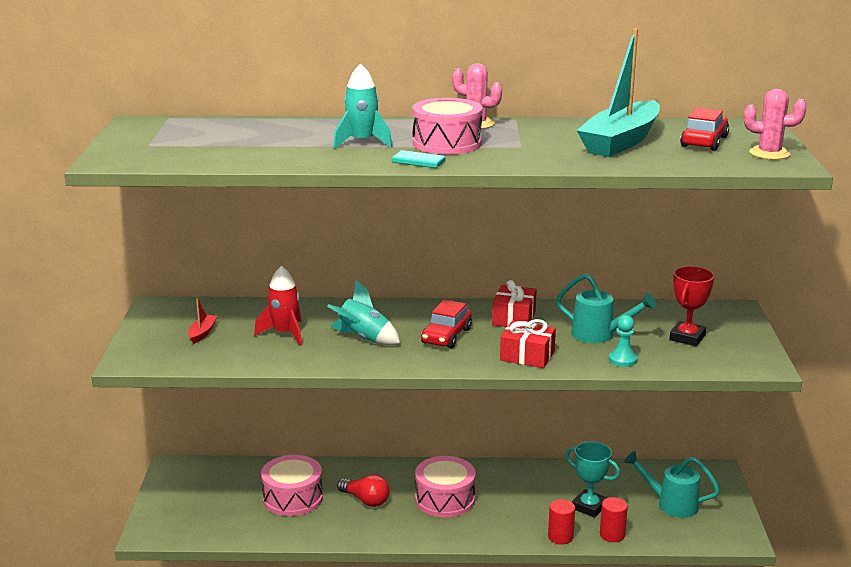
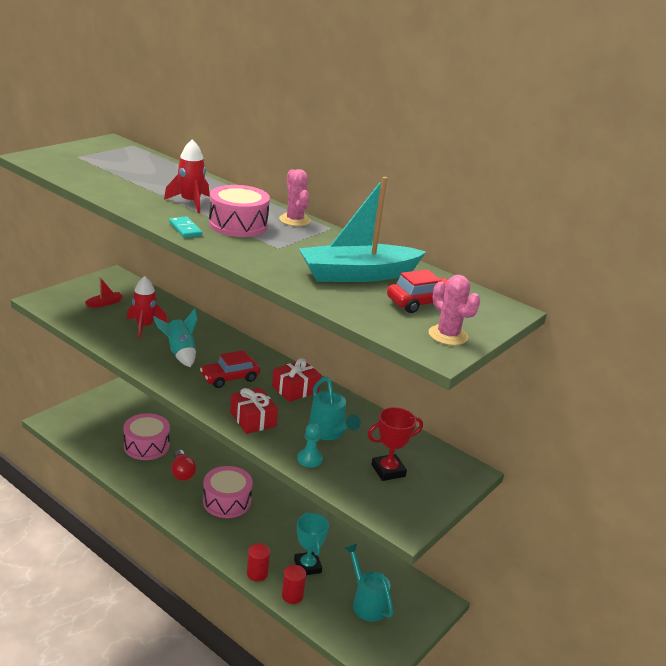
camera: 35 degrees right, 5 degrees up
(362, 142) = (190, 202): turquoise rocket -> red rocket

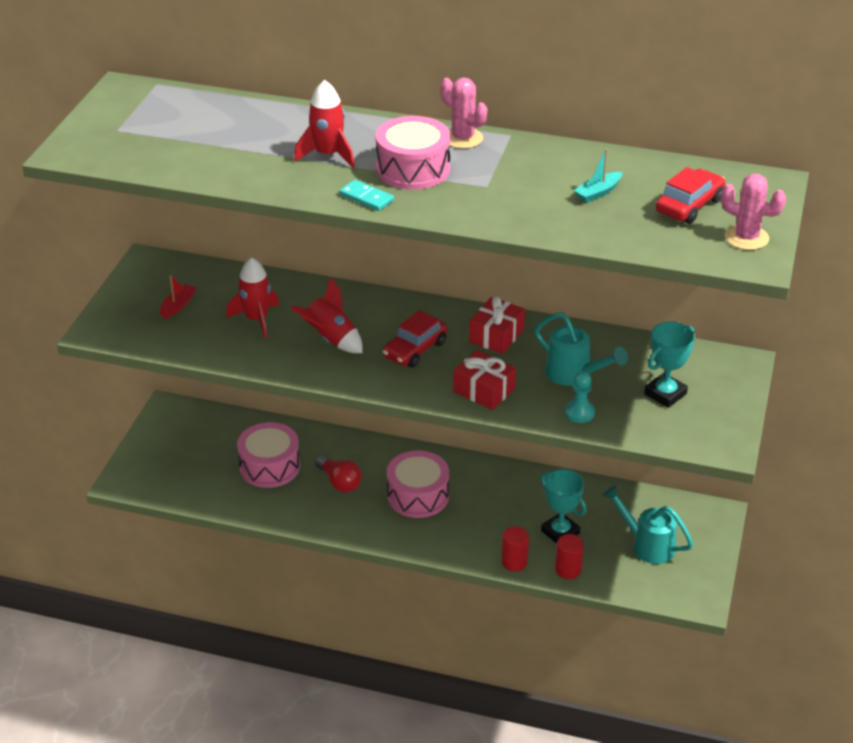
camera: 20 degrees left, 10 degrees up
(180, 353) = (331, 339): turquoise rocket -> red rocket
(357, 275) = (598, 193): turquoise boat -> turquoise boat, size x0.40
(388, 471) = (665, 394): red trophy -> turquoise trophy

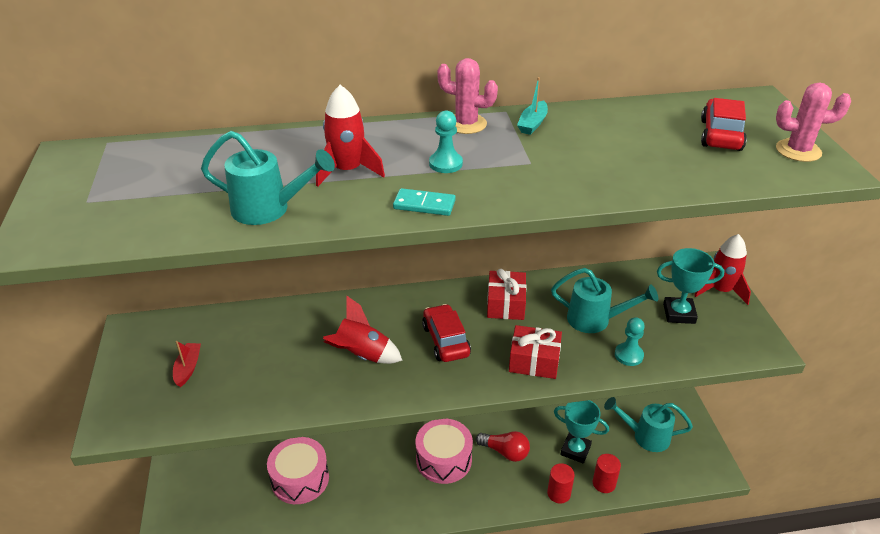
camera: 25 degrees left, 0 degrees up
(245, 170) = (269, 209): none -> turquoise watering can
(257, 319) = (277, 357): red rocket -> red rocket (720, 290)
(339, 482) = (370, 471): red light bulb -> red light bulb (505, 452)
(413, 169) = (445, 164): pink drum -> turquoise pawn
(415, 349) = (446, 340): red car -> red car turned 150 degrees clockwise
(598, 193) = (634, 143): turquoise boat -> turquoise boat (532, 124)
(665, 394) = (679, 313): turquoise trophy -> turquoise trophy turned 75 degrees clockwise

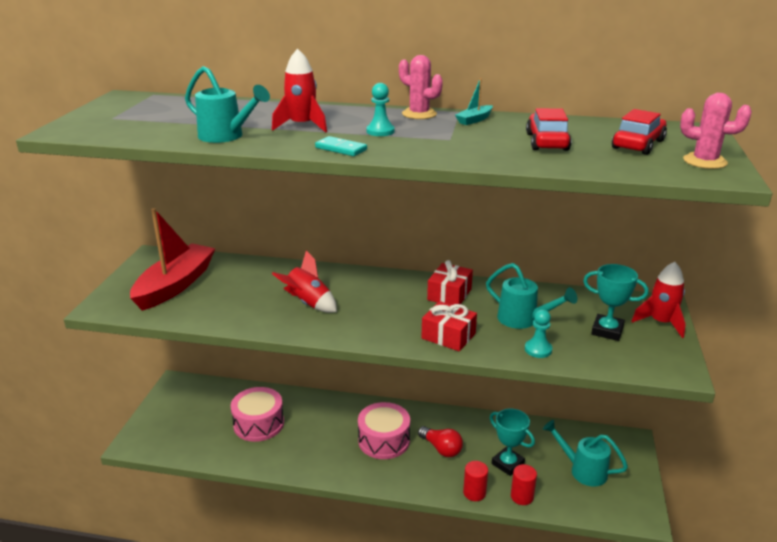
camera: 20 degrees right, 10 degrees down
(188, 368) = (175, 285): red boat -> red boat, size x2.50
(446, 340) = (382, 308): red car -> red car (547, 142)

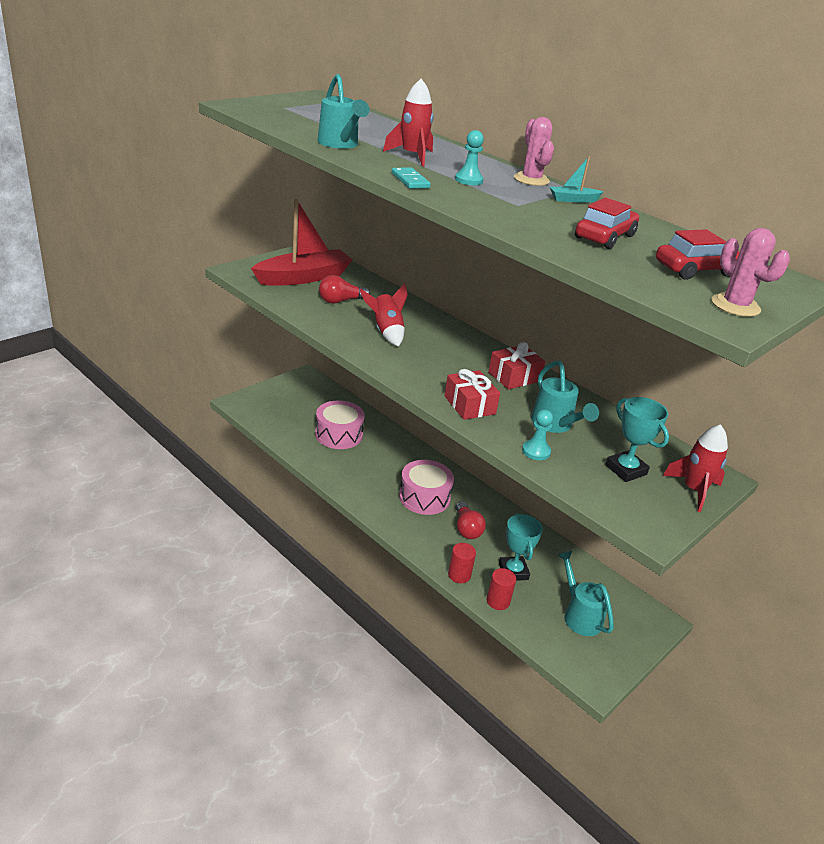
camera: 30 degrees right, 5 degrees up
(236, 293) = (340, 301): none -> red light bulb

